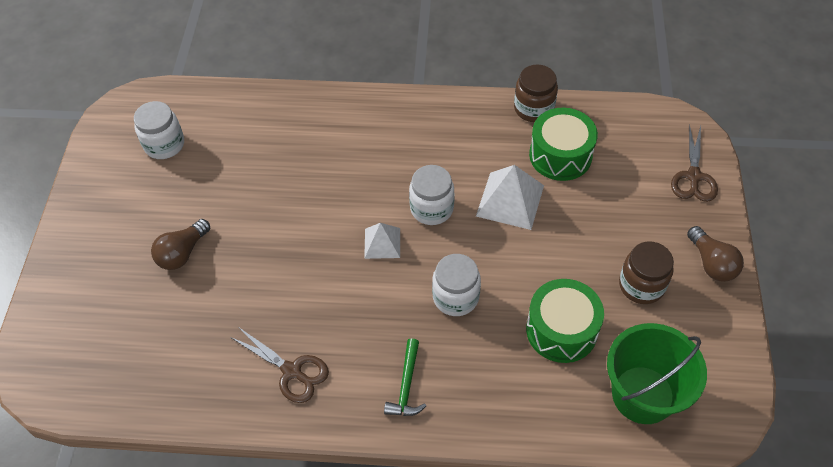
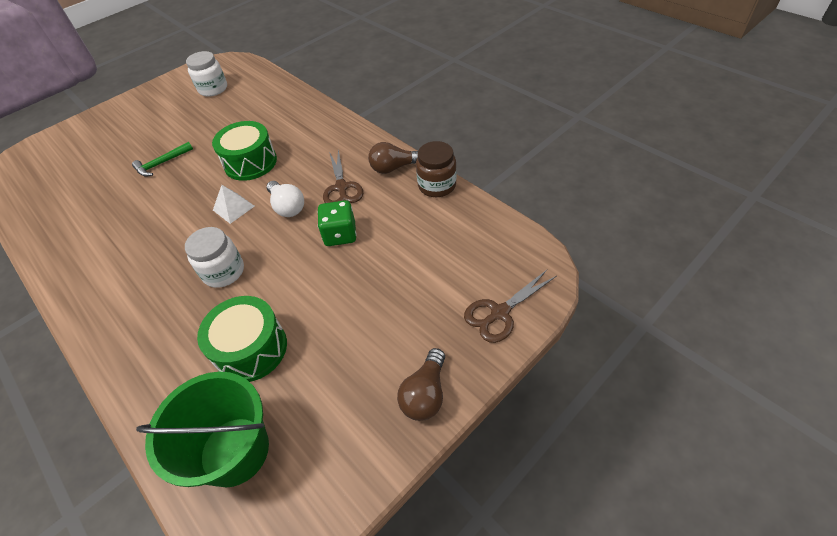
camera: 45 degrees right, 5 degrees down
(182, 253) = (142, 146): brown light bulb -> brown light bulb (394, 168)
(292, 371) = (91, 246): brown scissors -> brown scissors (341, 187)
(406, 385) = (123, 304): green hammer -> green hammer (162, 163)
(431, 208) = (287, 207): white jar -> white light bulb
(510, 200) = (340, 234): white pyramid -> green dice
(560, 155) = (414, 228): green drum -> green drum (250, 162)
(641, 285) = (347, 364): brown jar -> none

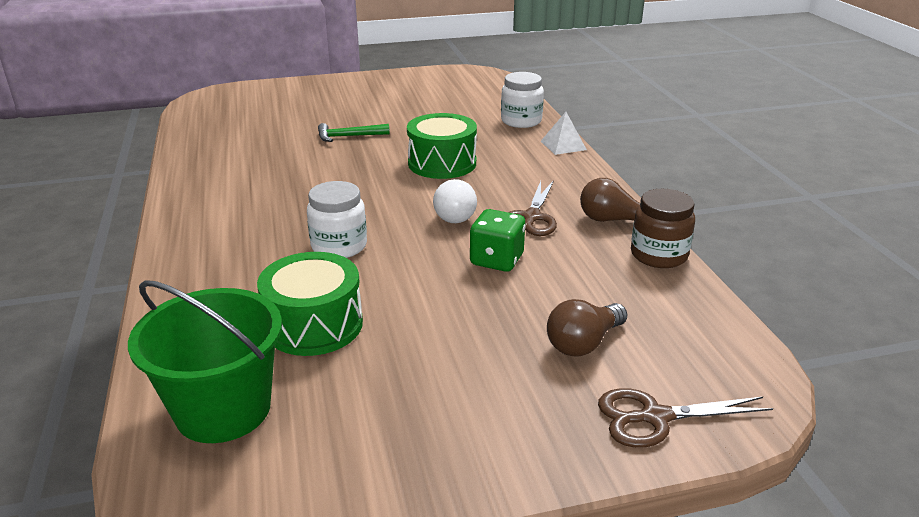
camera: 25 degrees right, 20 degrees down
(213, 89) = (449, 92): white jar -> white jar (521, 121)
(233, 208) = (393, 196): white pyramid -> white pyramid (563, 145)
(425, 394) = (487, 458): brown light bulb -> brown light bulb (583, 343)

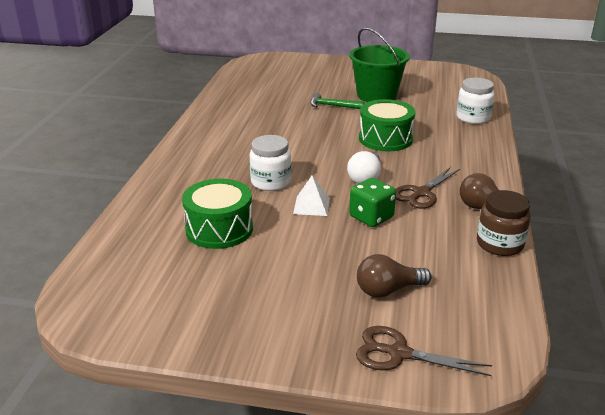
camera: 25 degrees right, 0 degrees up
(223, 409) = (134, 264): green bucket -> green bucket (376, 95)
(563, 145) = (492, 143): white pyramid -> white pyramid (311, 206)

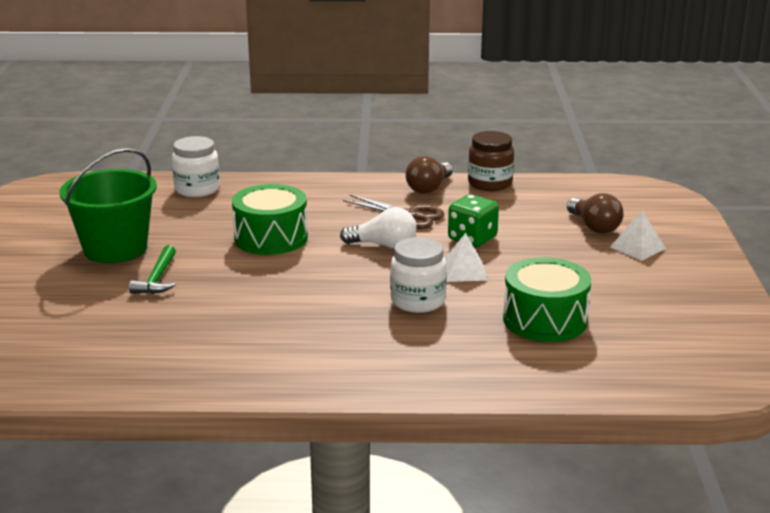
camera: 100 degrees left, 5 degrees down
(334, 308) = (637, 247): none -> white pyramid
(398, 353) = (673, 220): brown scissors -> none

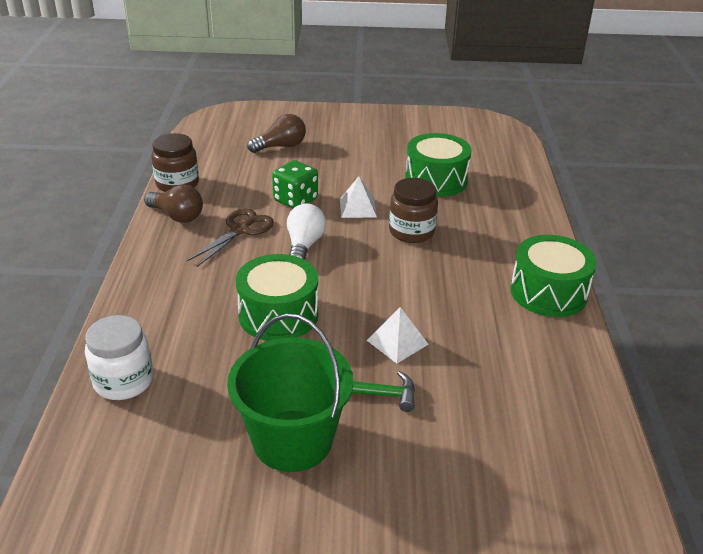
camera: 90 degrees left, 10 degrees up
(297, 379) = (548, 292): none -> green drum
(418, 301) = (411, 232): white jar -> brown jar
(637, 247) = (320, 135): white pyramid -> white pyramid (397, 342)

